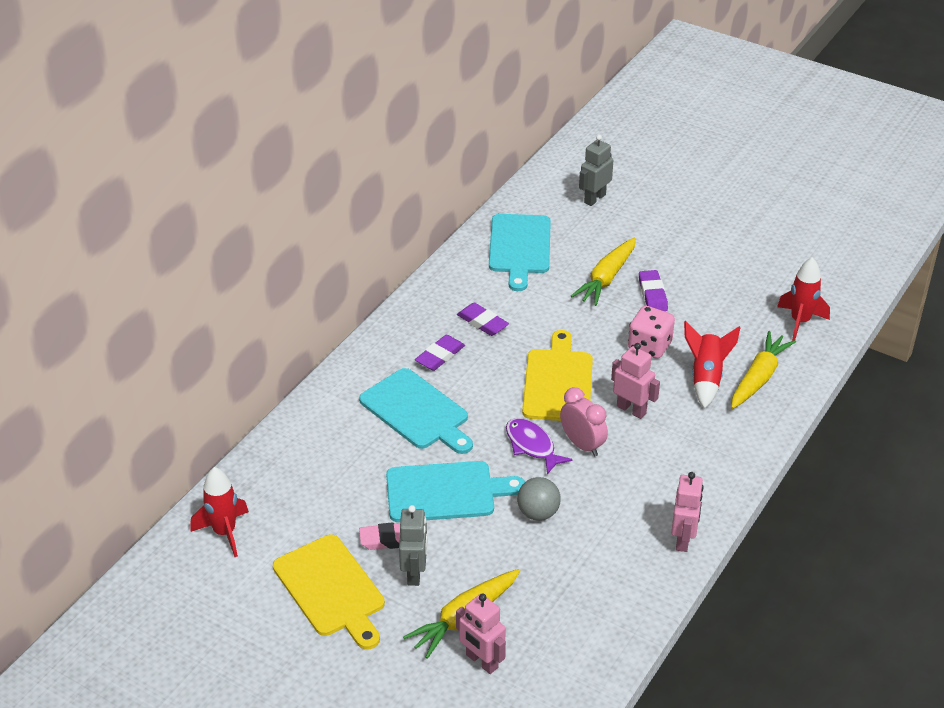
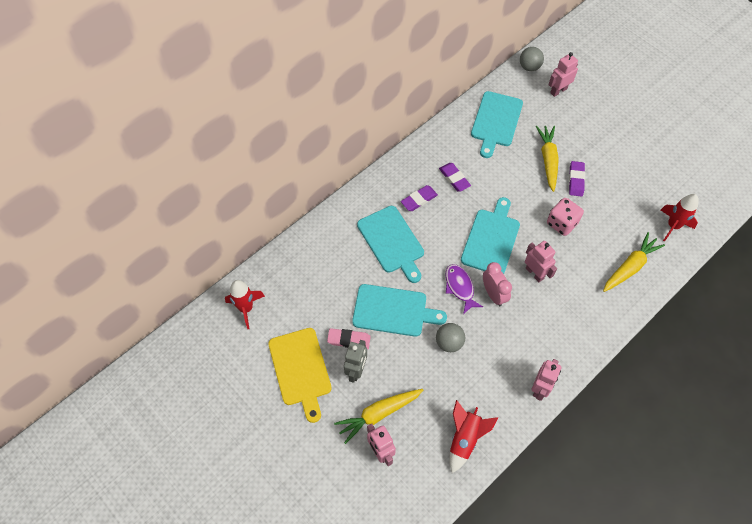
camera: 15 degrees right, 20 degrees up
(545, 179) = (529, 67): none -> grey ball
(558, 382) = (491, 239): yellow cutting board -> turquoise cutting board
(594, 198) = (558, 91): grey robot -> pink robot
(606, 278) = (548, 160): yellow carrot -> yellow carrot turned 135 degrees clockwise
(706, 378) = (593, 258): red rocket -> red rocket (465, 438)

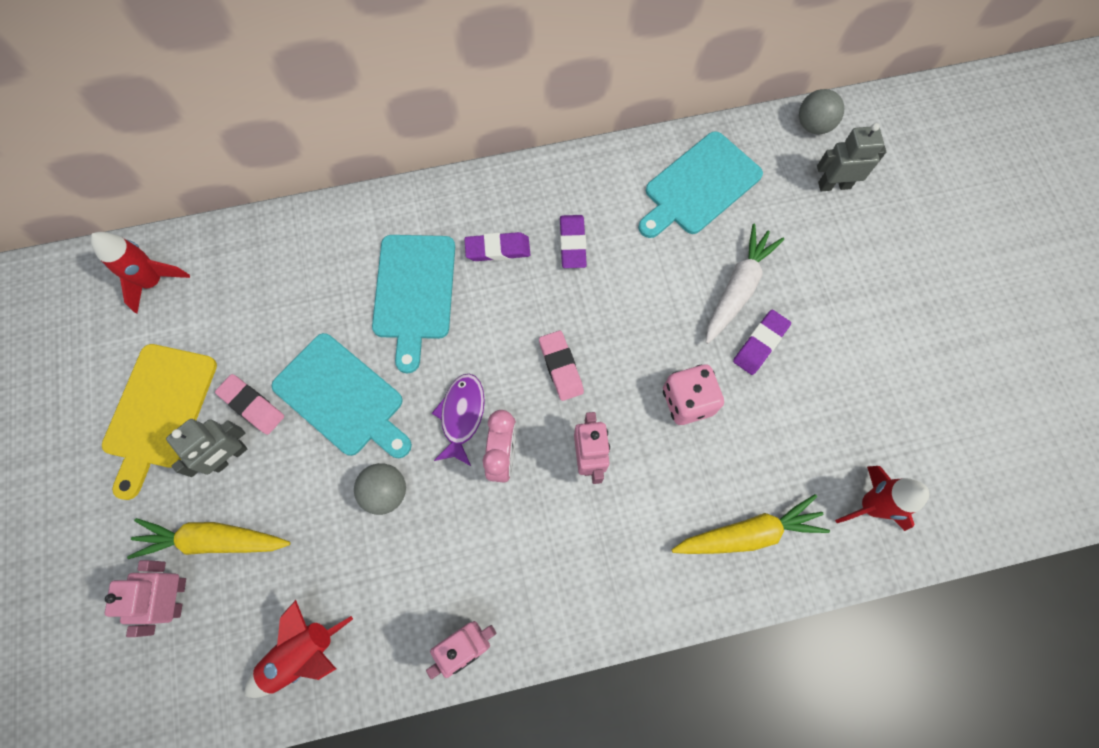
camera: 30 degrees right, 10 degrees up
(491, 239) = (561, 367): turquoise cutting board -> pink eraser
(548, 160) = (738, 288): yellow carrot -> white carrot
(558, 91) = (834, 185): pink robot -> grey robot

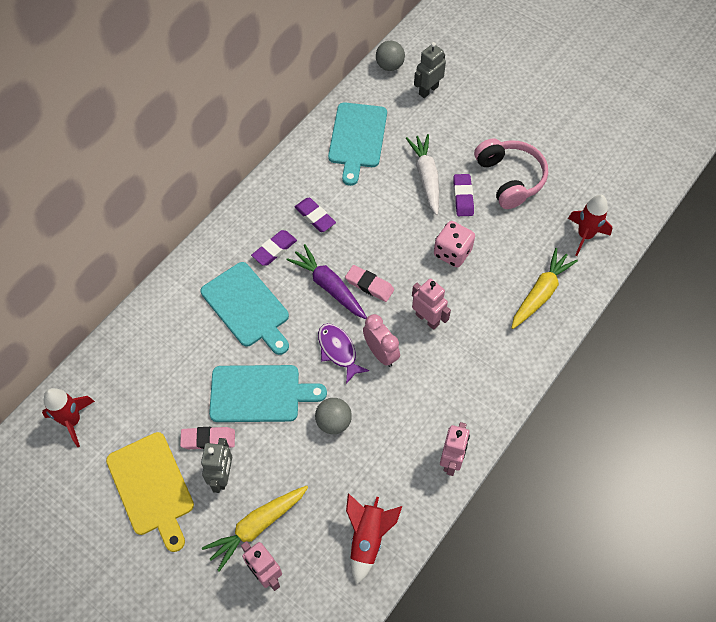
camera: 40 degrees left, 10 degrees down
(516, 335) = (329, 286): none -> purple carrot
(838, 363) = (509, 179): none -> pink headphones

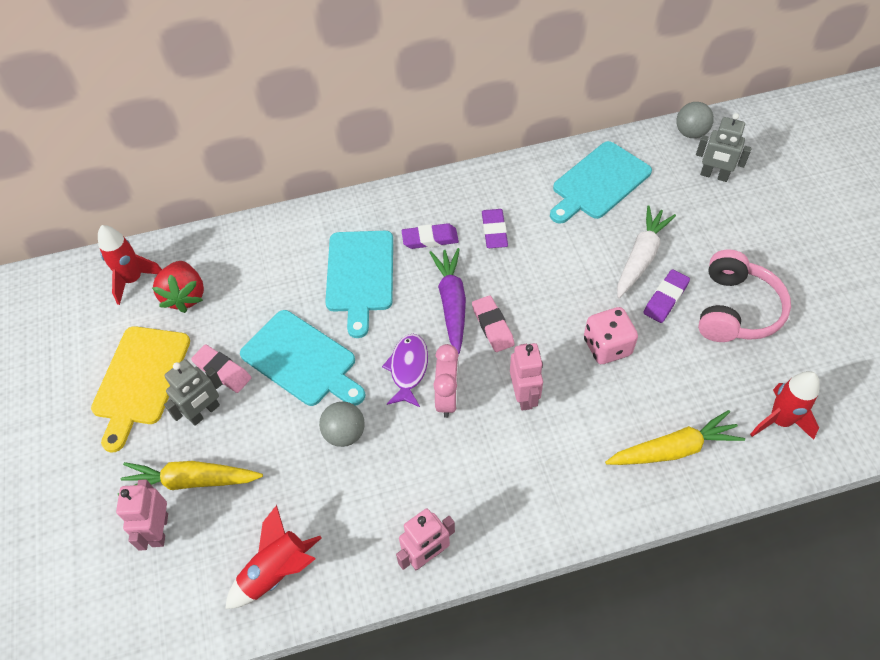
camera: 40 degrees right, 5 degrees down
(127, 406) = (185, 296): none -> red strawberry
(428, 90) = (714, 175): grey robot -> grey robot turned 150 degrees counterclockwise

